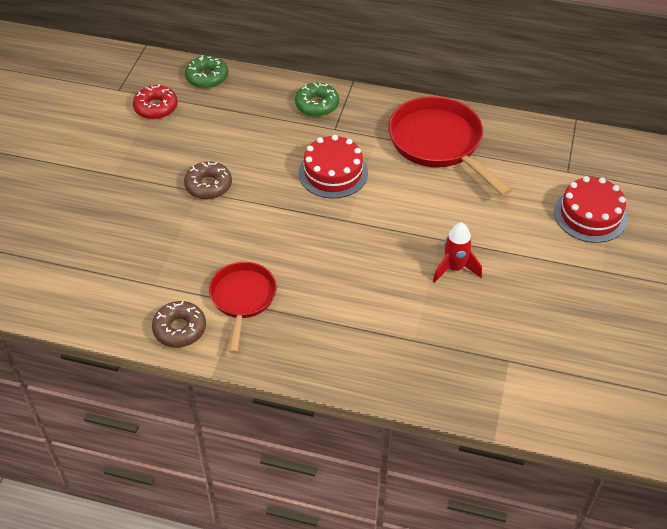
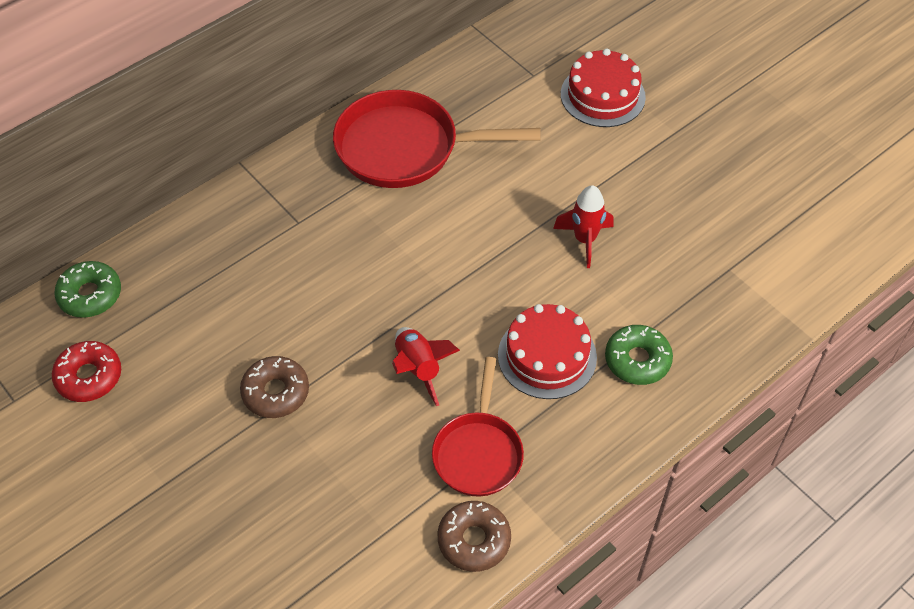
camera: 55 degrees left, 5 degrees up
(243, 299) = (478, 452): red pan -> red pan turned 120 degrees counterclockwise
(279, 239) = (418, 369): none -> red rocket
(317, 105) = (245, 216): green donut -> green donut (637, 360)
(333, 173) = (363, 262): red cake -> red cake (547, 356)

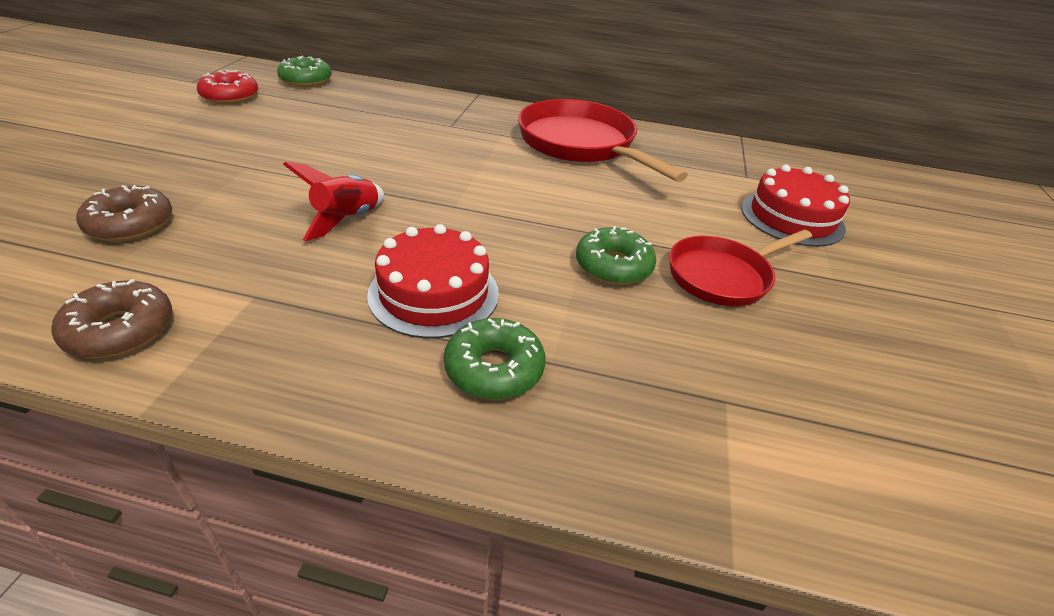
camera: 50 degrees right, 15 degrees down
(276, 392) = (264, 162): brown donut -> brown donut (130, 224)
(478, 452) = (259, 290): red pan -> red pan (722, 276)
(584, 240) = (613, 266): red rocket -> green donut

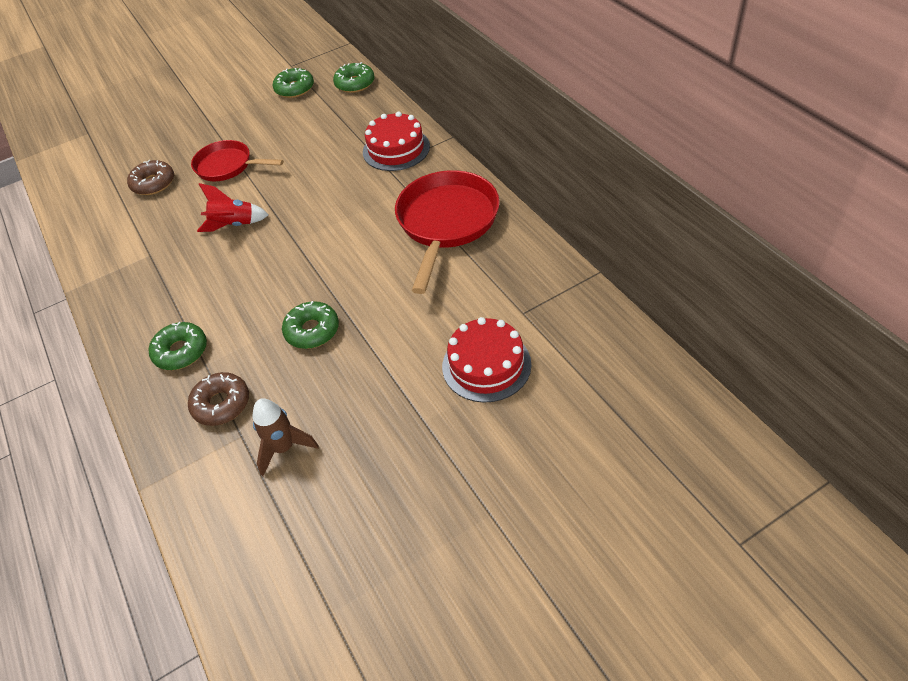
camera: 55 degrees right, 10 degrees up
(120, 330) = (95, 247): brown donut -> brown donut (221, 404)
(230, 96) = (294, 89): red donut -> green donut
(434, 293) = (211, 295): red cake -> red cake (396, 149)
(722, 276) = (359, 375): red pan -> red pan (227, 166)
(784, 379) = (284, 448): none -> brown rocket

